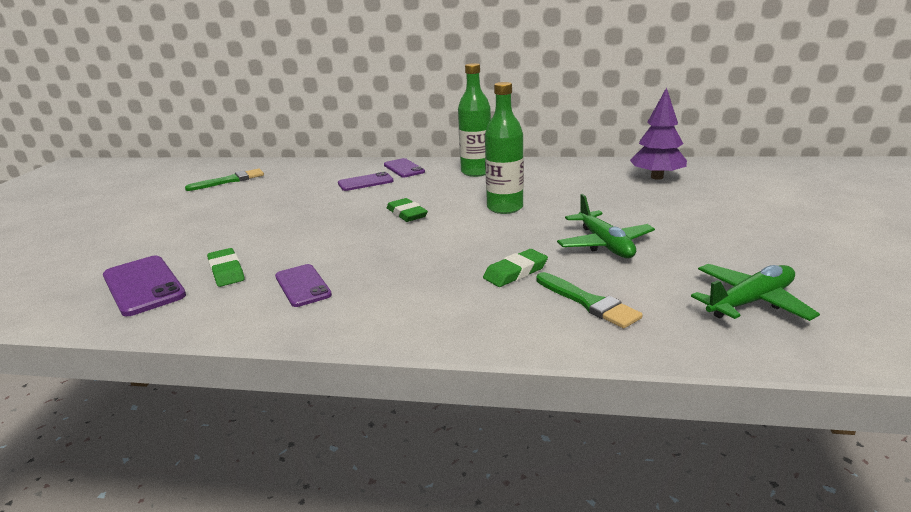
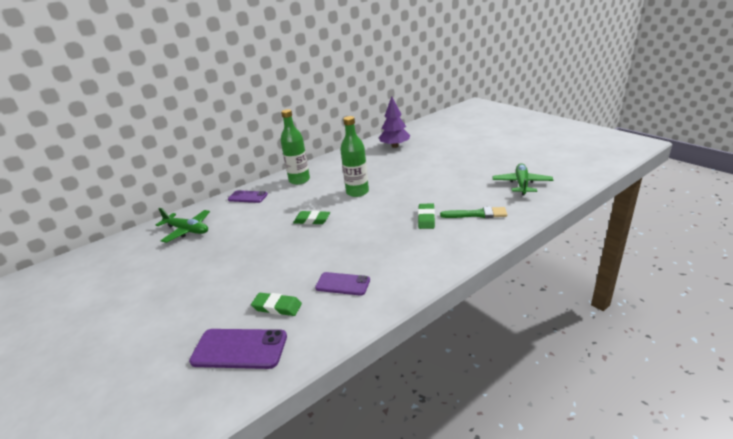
camera: 45 degrees left, 5 degrees up
(230, 180) = (123, 264): green brush -> none
(365, 182) = (241, 216): purple phone -> none
(604, 244) = (435, 187): green plane -> green plane (187, 230)

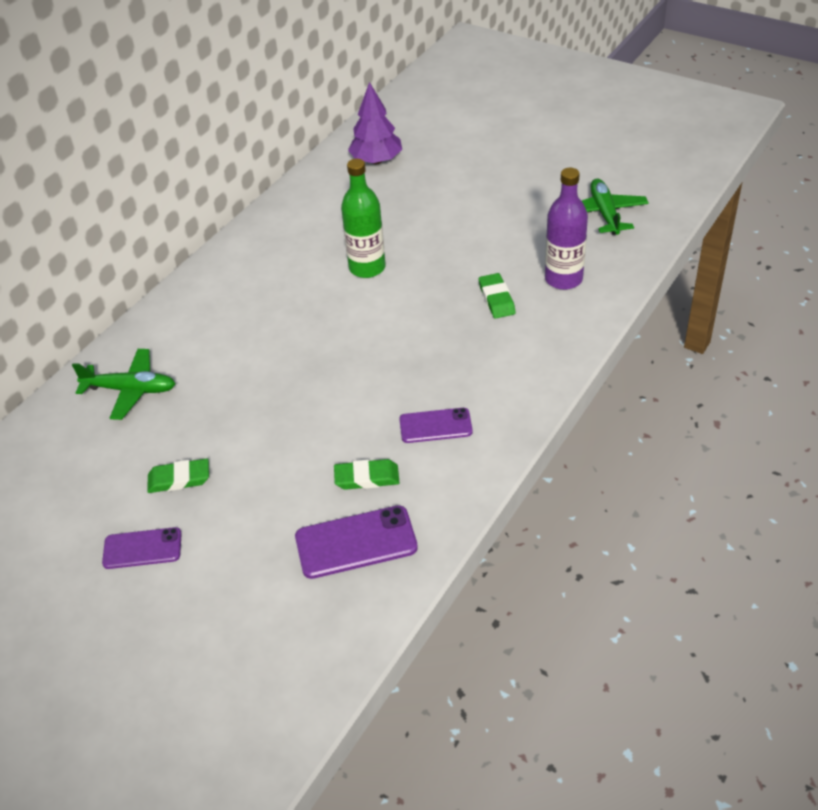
camera: 20 degrees left, 15 degrees up
(248, 197) = (186, 308): purple phone -> purple phone (142, 549)
(299, 180) = (254, 259): green bottle -> none
(312, 220) = (326, 333): green eraser -> green eraser (179, 479)
(477, 214) = (563, 279): green brush -> purple bottle

